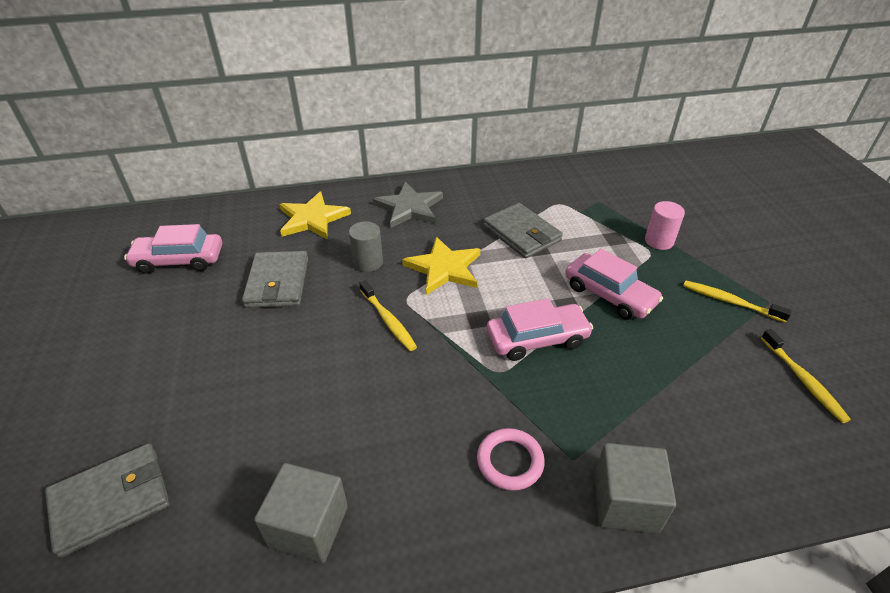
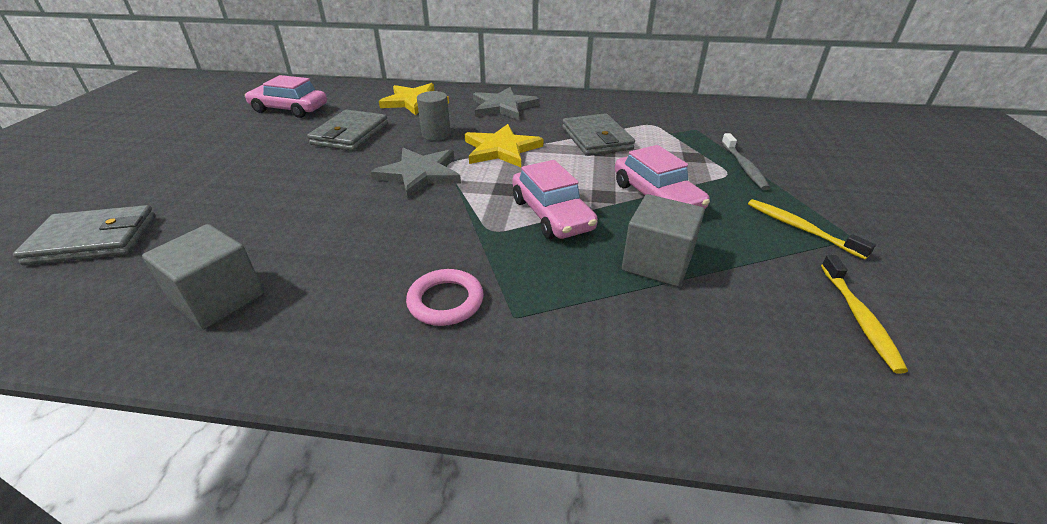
camera: 20 degrees right, 5 degrees down
(388, 320) = (420, 174): yellow toothbrush -> grey star
(537, 339) = (551, 214): pink car -> pink car turned 60 degrees clockwise
(625, 502) = (544, 370): grey cube -> grey cube (657, 263)
(659, 241) = (744, 167): pink cylinder -> grey toothbrush

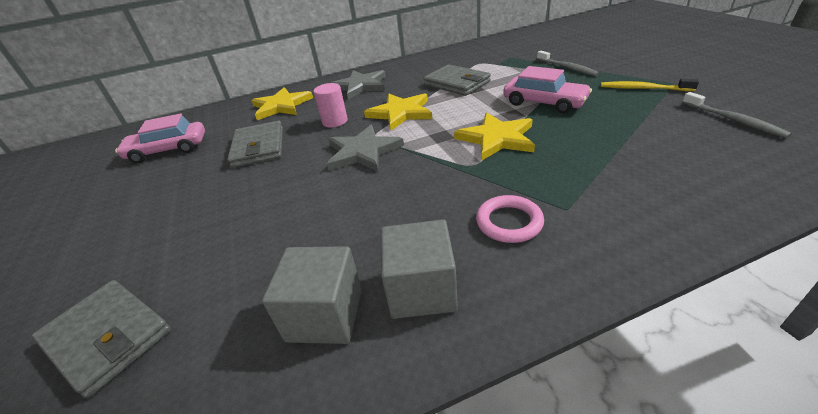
camera: 25 degrees left, 0 degrees up
(94, 239) = (107, 337): grey wallet -> grey wallet turned 75 degrees clockwise
(436, 134) = (335, 121): grey cylinder -> pink cylinder
(551, 214) = (496, 138): pink car -> yellow star
(657, 263) = (600, 138): grey cube -> grey cube (421, 290)
(859, 318) = (733, 120): yellow toothbrush -> grey toothbrush

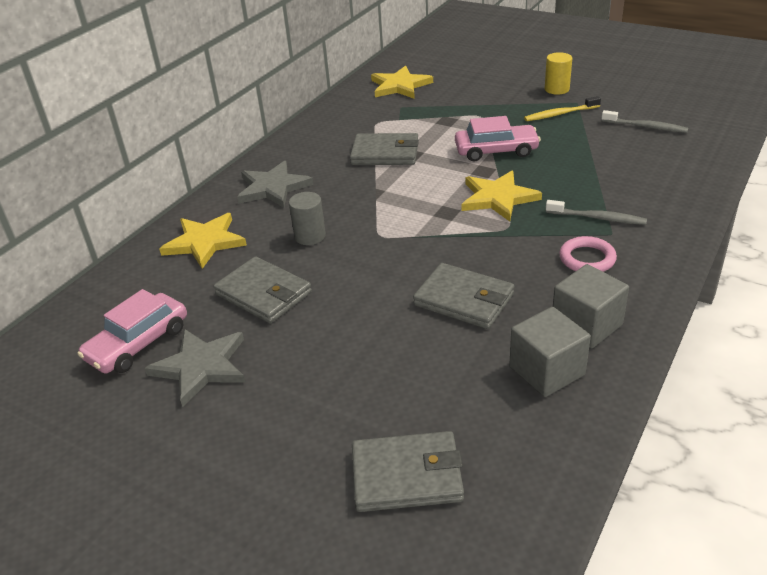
camera: 40 degrees left, 0 degrees up
(335, 121) = (310, 236): pink cylinder -> grey cylinder
(358, 209) = (464, 300): none -> grey wallet
(363, 152) = (392, 254): grey star -> grey star (201, 367)
(401, 113) = (371, 203): yellow star -> yellow star (400, 86)
(567, 68) = (474, 107): grey toothbrush -> grey toothbrush (597, 218)
(664, 69) = (557, 89): none -> yellow cylinder

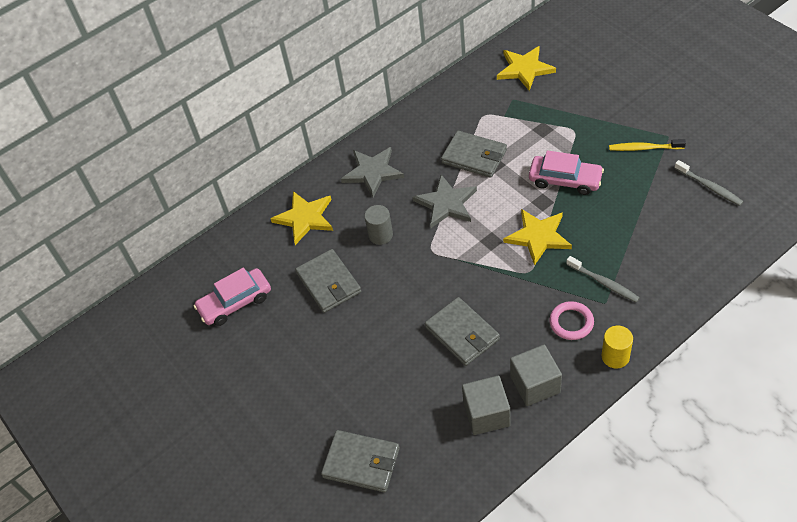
camera: 25 degrees right, 15 degrees up
(201, 367) = (268, 336): grey star -> grey star (446, 203)
(557, 89) = (660, 113): yellow cylinder -> yellow cylinder (615, 356)

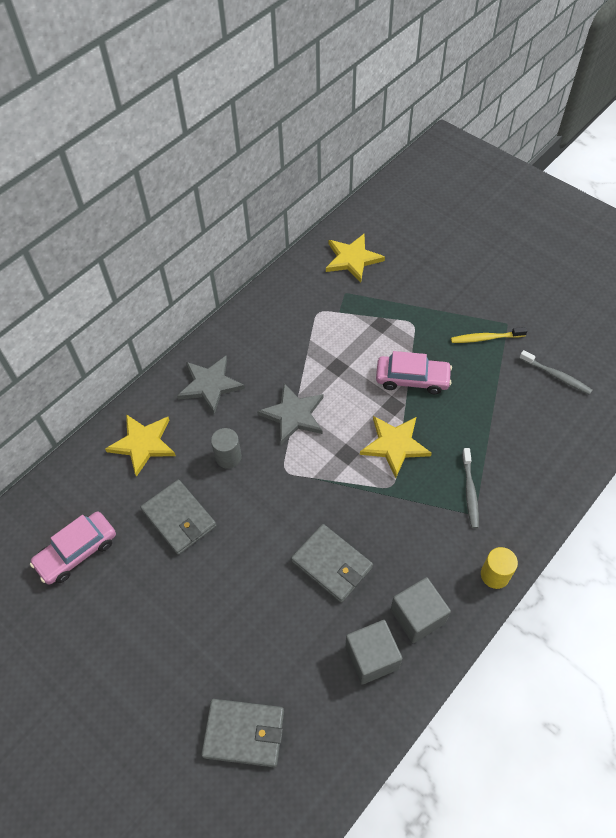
camera: 15 degrees left, 5 degrees up
(474, 156) = (315, 359): grey wallet -> none
(571, 322) = (444, 540): pink ring -> none
(604, 283) = (470, 492): grey toothbrush -> grey toothbrush turned 60 degrees clockwise

